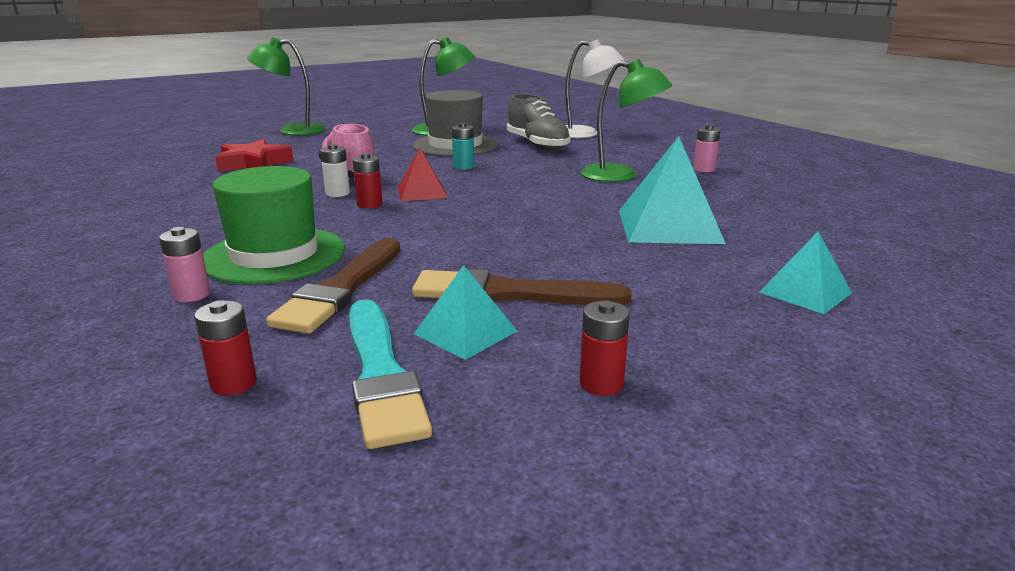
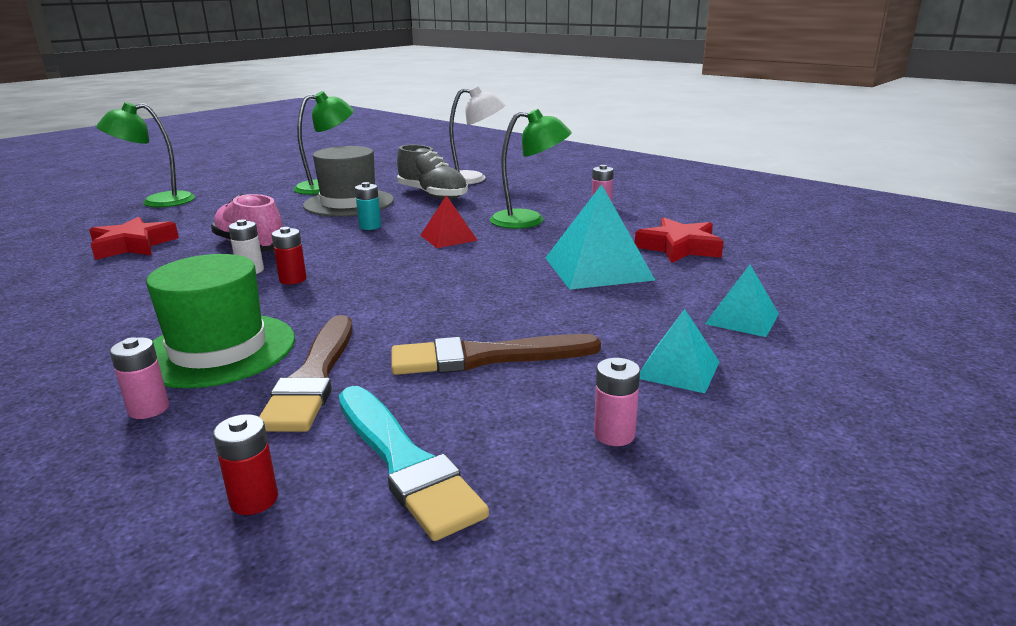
camera: 15 degrees left, 0 degrees up
(422, 192) = (341, 259): red pyramid -> red pyramid (448, 237)
(465, 332) = (464, 404): turquoise pyramid -> turquoise pyramid (678, 369)
(601, 384) = (614, 434): red battery -> pink battery
(769, 216) = (679, 248): none -> red star

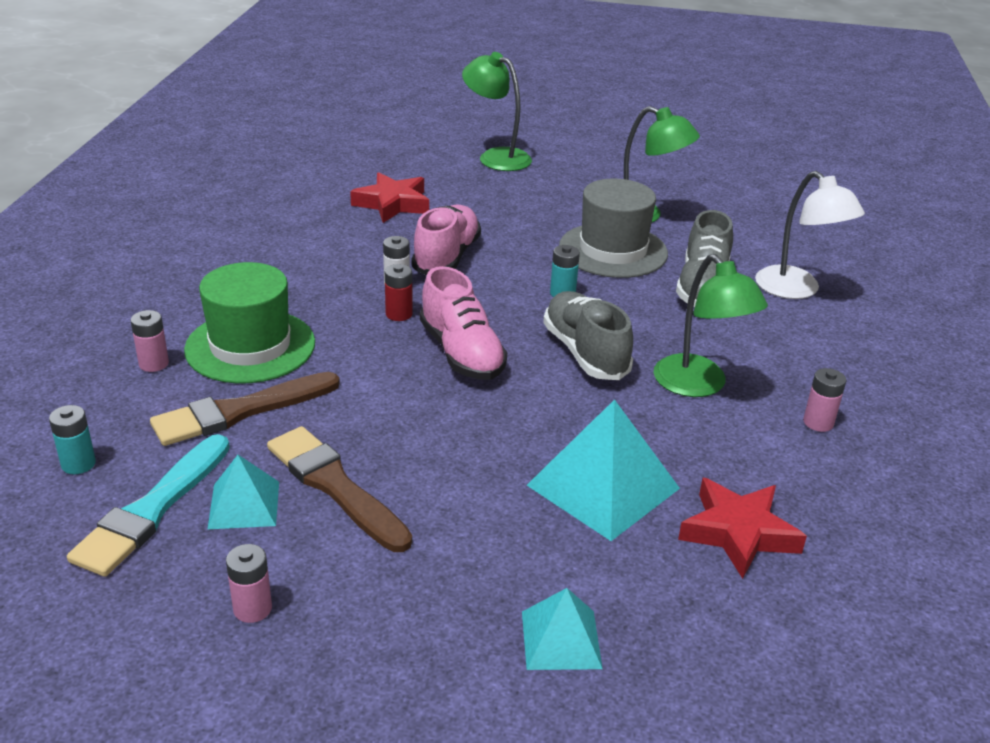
camera: 55 degrees right, 10 degrees up
(254, 500) = (78, 464): red battery -> turquoise battery
(384, 271) = (461, 353): none -> pink shoe
(448, 237) = (585, 352): red pyramid -> grey shoe
(678, 369) = (398, 618): turquoise pyramid -> turquoise pyramid (244, 505)

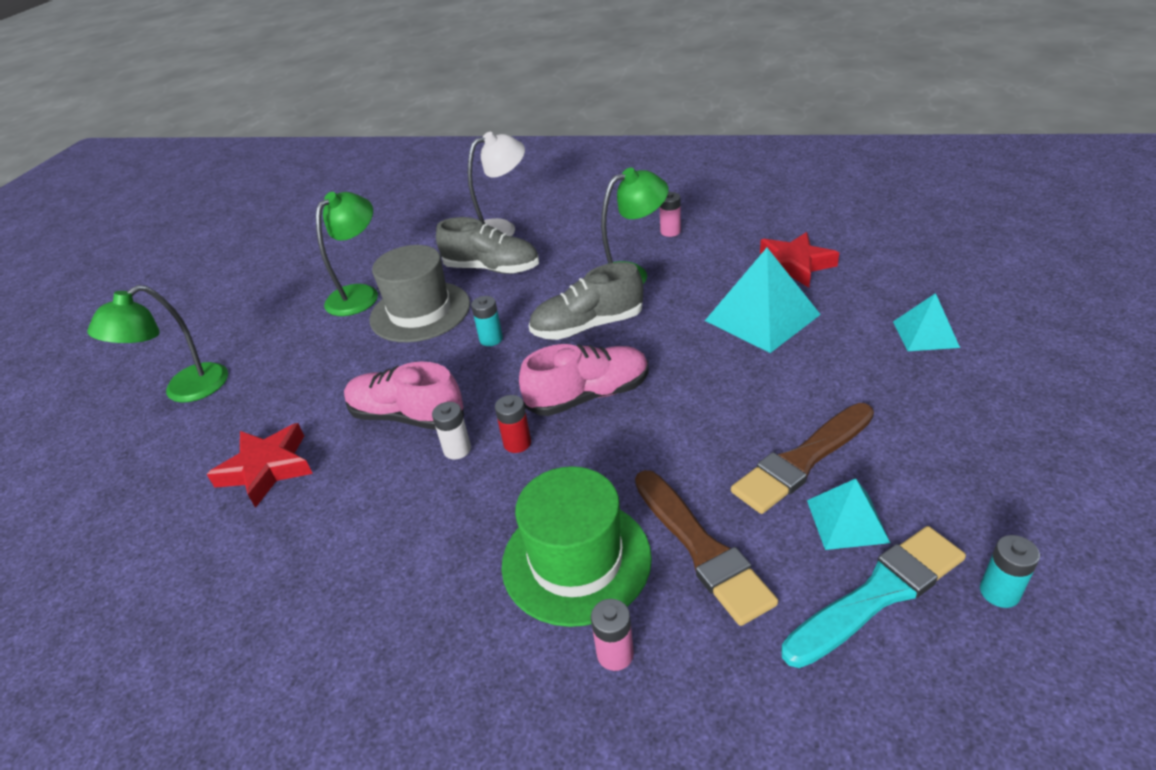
camera: 80 degrees left, 5 degrees up
(78, 464) = (825, 687): turquoise battery -> turquoise battery (999, 592)
(152, 509) = (878, 594): turquoise brush -> turquoise brush turned 60 degrees counterclockwise
(252, 609) = (974, 493): pink battery -> none

